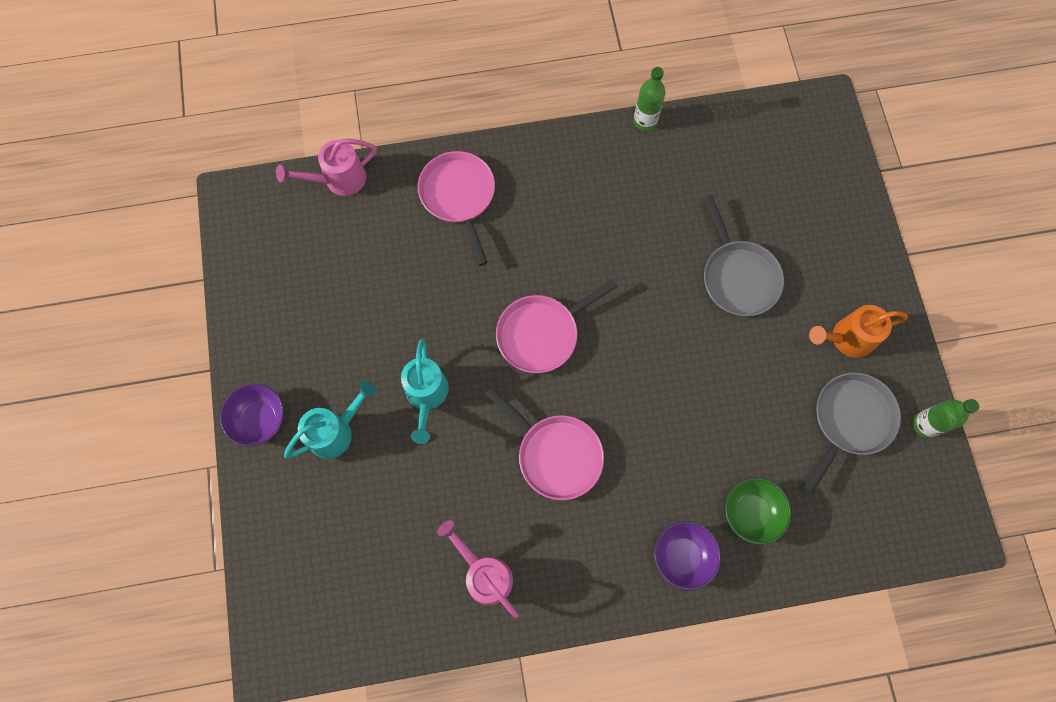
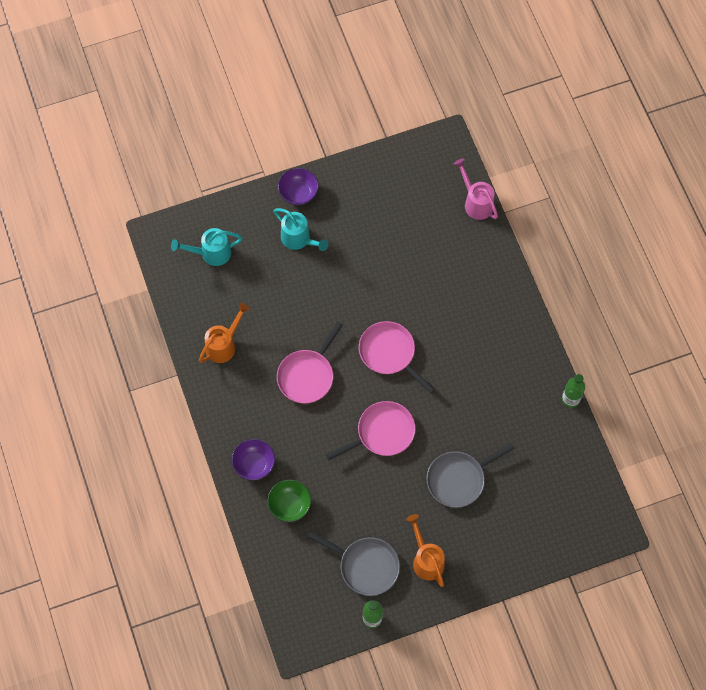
camera: 80 degrees right, 5 degrees down
(426, 395) = (332, 289): turquoise watering can -> turquoise watering can (211, 253)
(459, 197) = (480, 282): pink pan -> pink pan (382, 433)
(484, 574) = (224, 345): pink watering can -> orange watering can

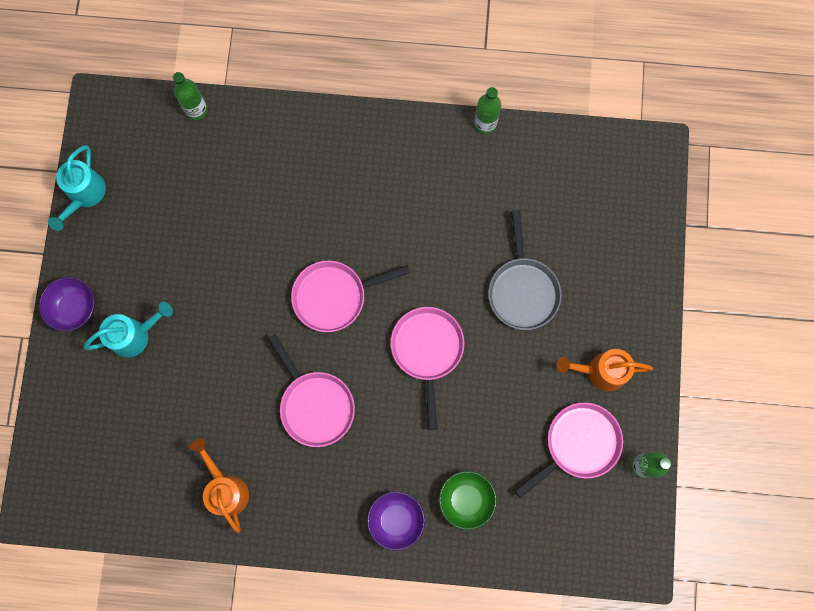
camera: 65 degrees left, 10 degrees up
(211, 253) = (97, 450): turquoise watering can -> turquoise watering can (84, 195)
(365, 566) = (578, 444): grey pan -> pink pan
(476, 202) = (196, 110): pink watering can -> green bottle

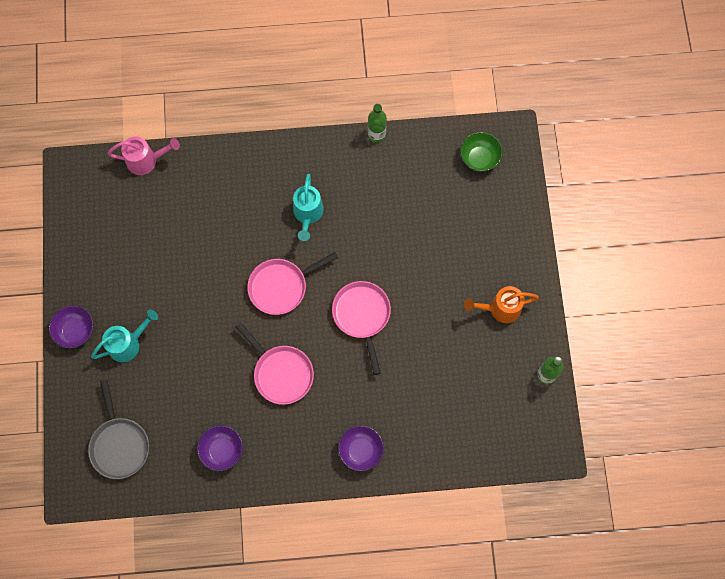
camera: 10 degrees left, 5 degrees down
(84, 195) = (68, 241): turquoise watering can -> turquoise watering can (307, 214)
(196, 110) = (146, 161): green bottle -> pink watering can
(226, 489) = (222, 450): orange watering can -> purple bowl
(466, 500) = (413, 425): green bowl -> green bowl (479, 158)
(522, 290) = (428, 257): grey pan -> grey pan (119, 444)
(578, 444) = (493, 367): pink pan -> none

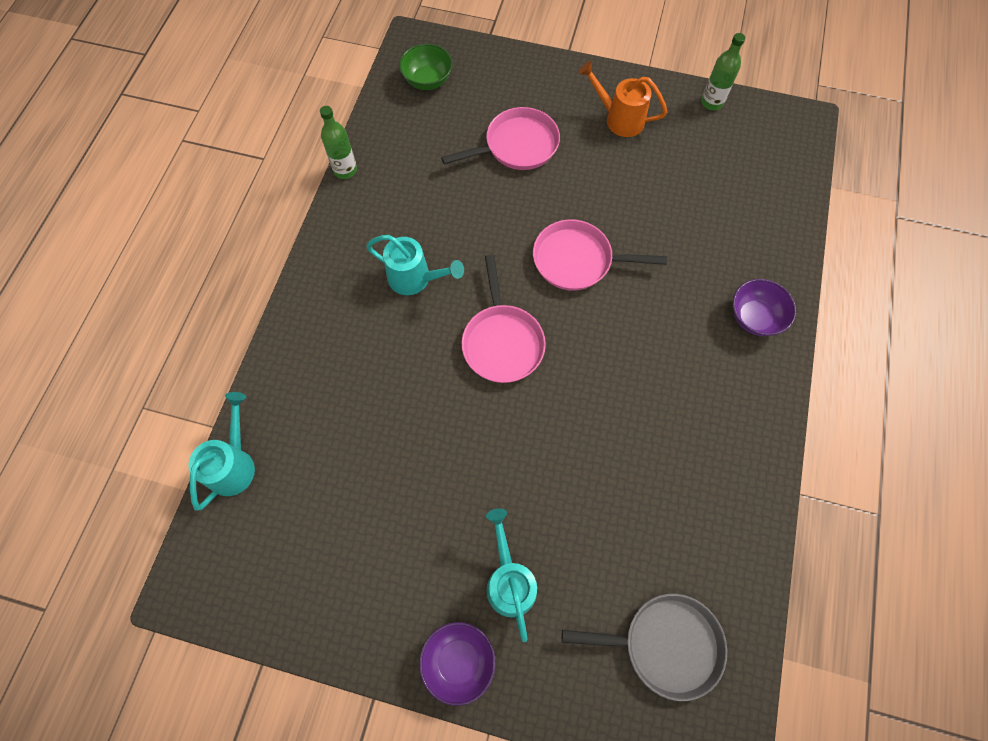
camera: 70 degrees left, 5 degrees down
(146, 161) = (234, 464): pink watering can -> turquoise watering can
(222, 450) = (711, 492): purple bowl -> none
(281, 373) = (622, 380): pink pan -> pink pan (517, 146)
(500, 308) = (619, 119): orange watering can -> orange watering can turned 105 degrees clockwise

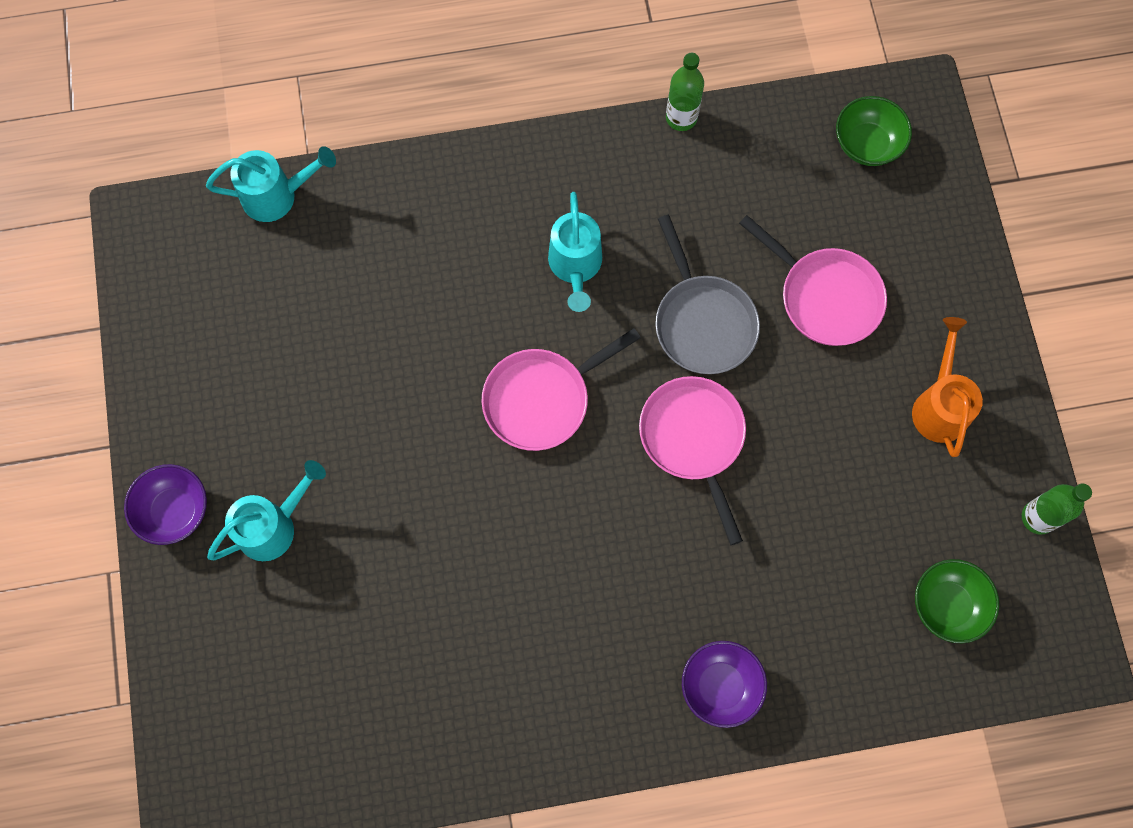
camera: 65 degrees right, 5 degrees up
(664, 644) = (274, 715): grey pan -> grey pan (702, 322)
(748, 170) = (947, 605): none -> green bowl

